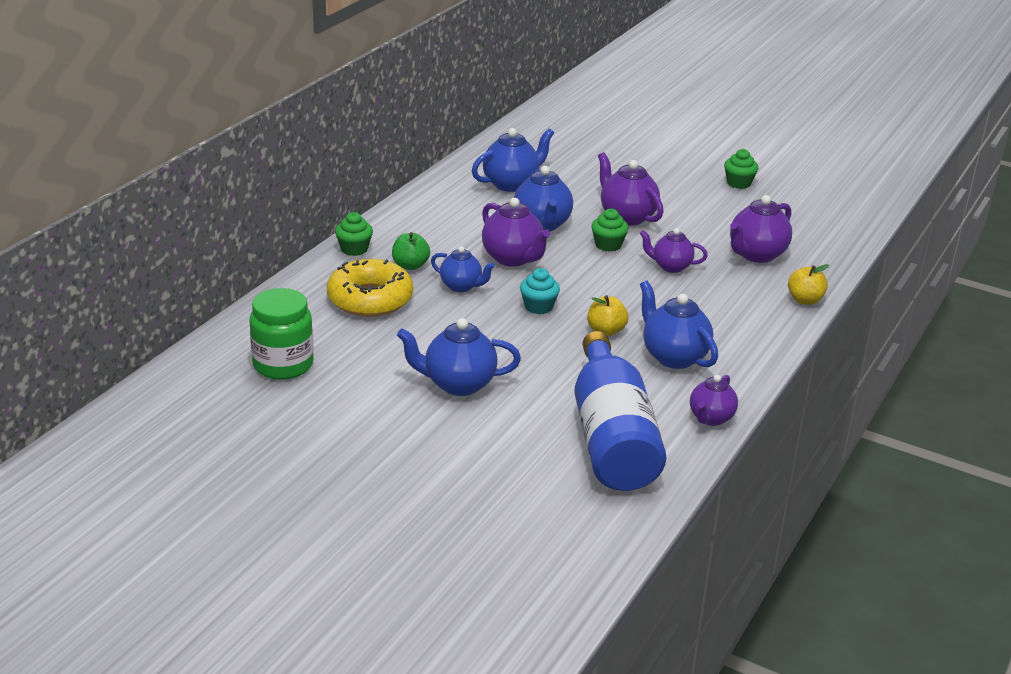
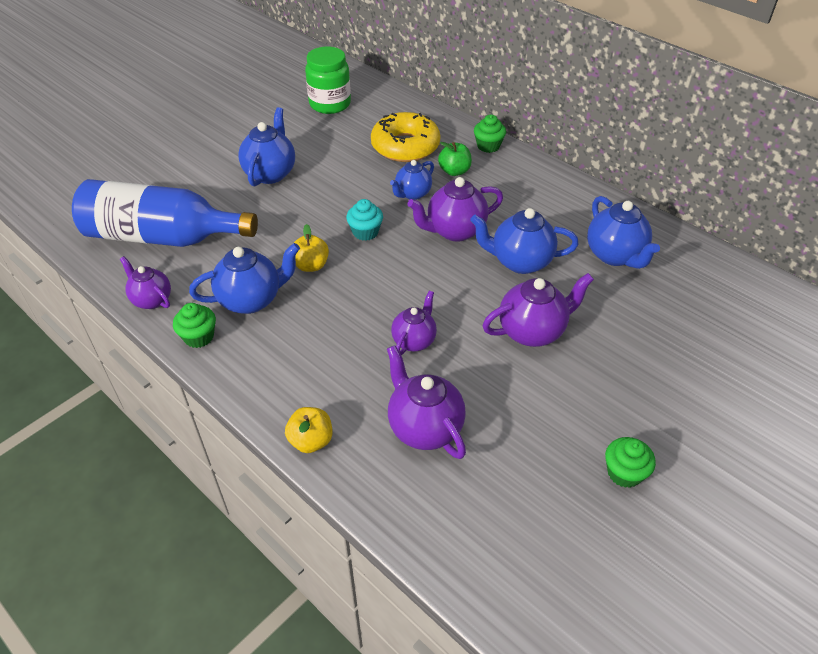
camera: 105 degrees right, 15 degrees up
(608, 245) = (470, 302): green cupcake -> green cupcake (199, 337)

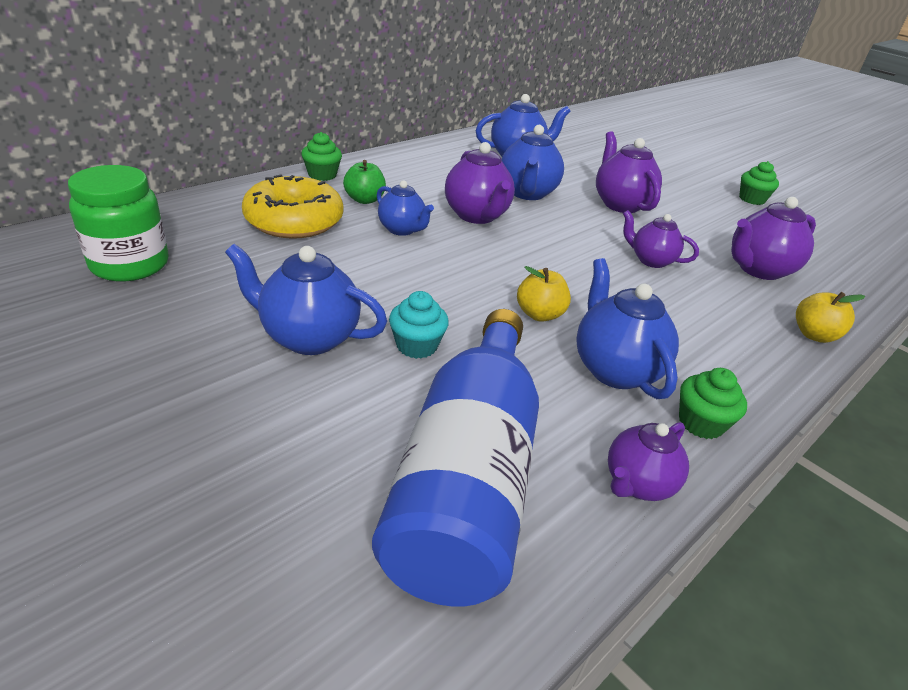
camera: 90 degrees left, 10 degrees down
(365, 232) = (473, 268): turquoise cupcake -> turquoise cupcake (417, 345)

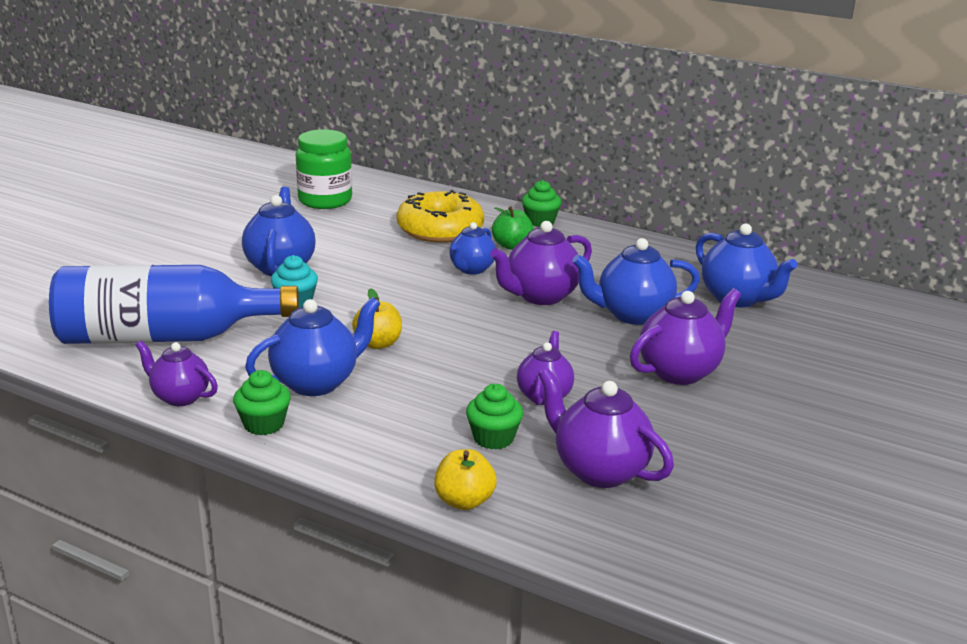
camera: 75 degrees right, 10 degrees down
(751, 199) = (852, 478): green cupcake -> green cupcake (493, 438)

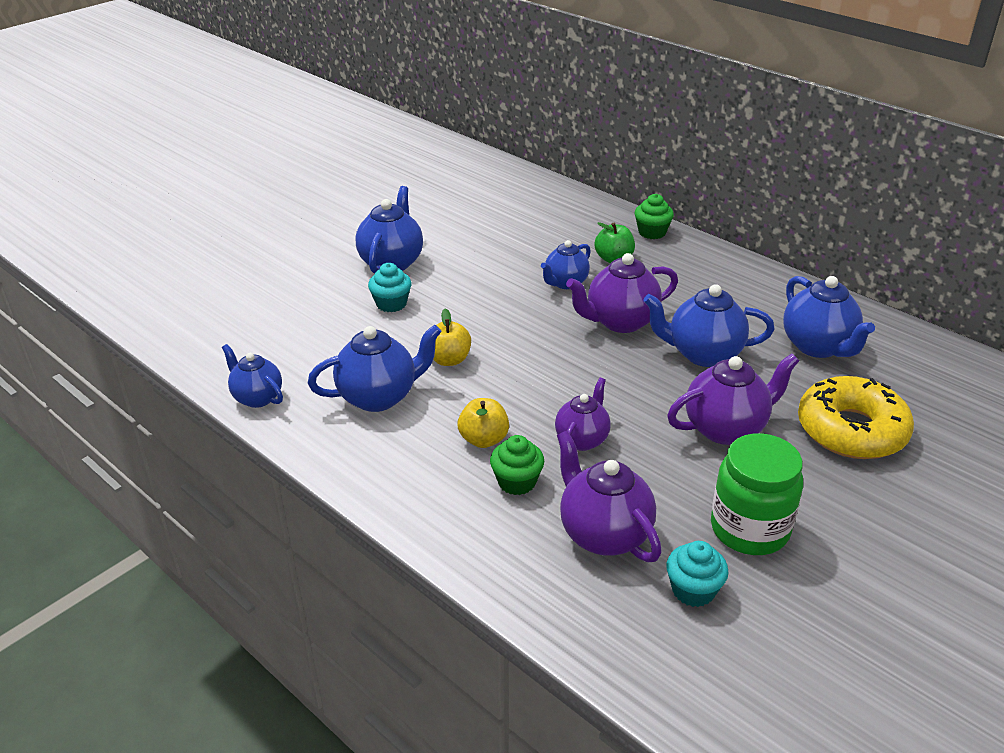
camera: 15 degrees right, 10 degrees up
(164, 337) = (266, 330): blue bottle -> none
(180, 397) = (257, 397): purple teapot -> blue teapot
(264, 424) = (318, 437): green cupcake -> none
(325, 200) = (457, 190): green jar -> green jar (749, 529)
(440, 229) = (552, 233): yellow donut -> yellow donut (851, 430)
(464, 501) = (464, 549): yellow apple -> yellow apple (484, 439)
(705, 504) = (693, 590): none -> turquoise cupcake

